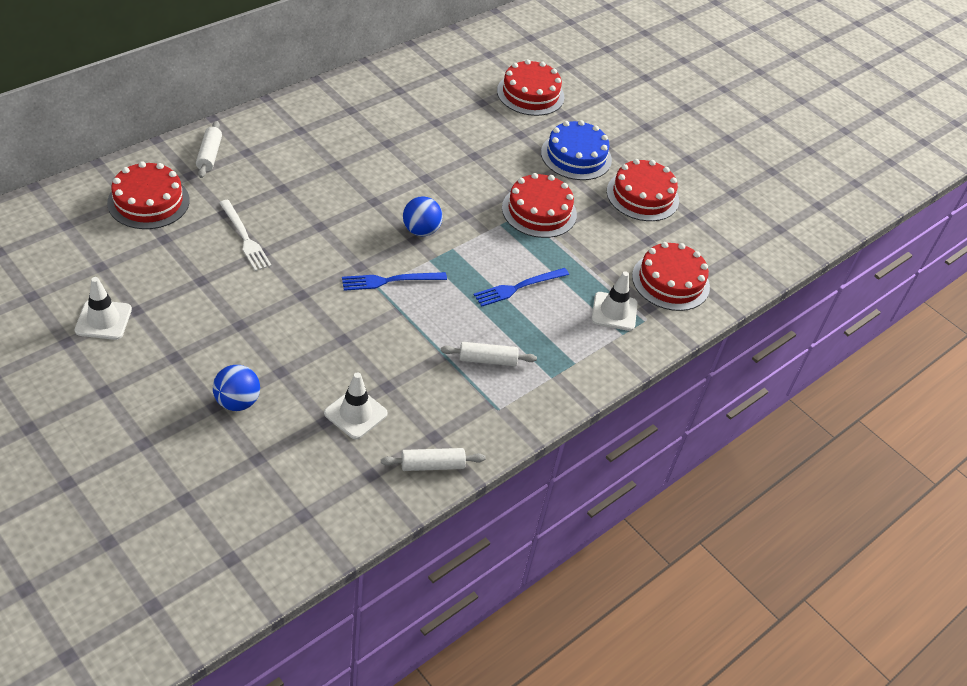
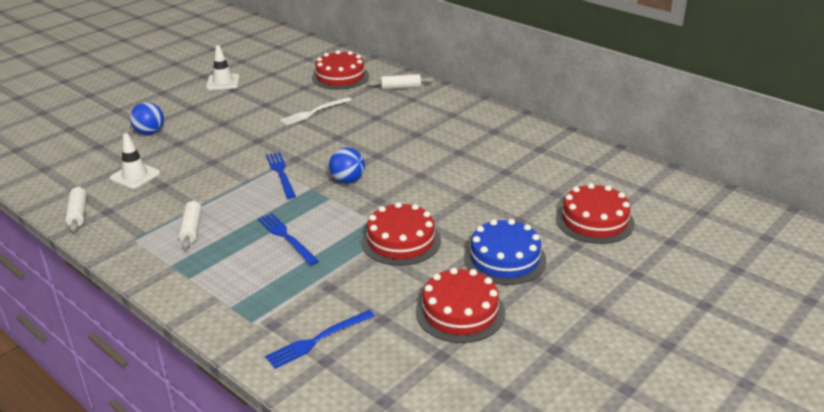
camera: 90 degrees right, 15 degrees down
(614, 311) = (262, 299): white traffic cone -> none
(670, 281) = (318, 340): red cake -> blue fork

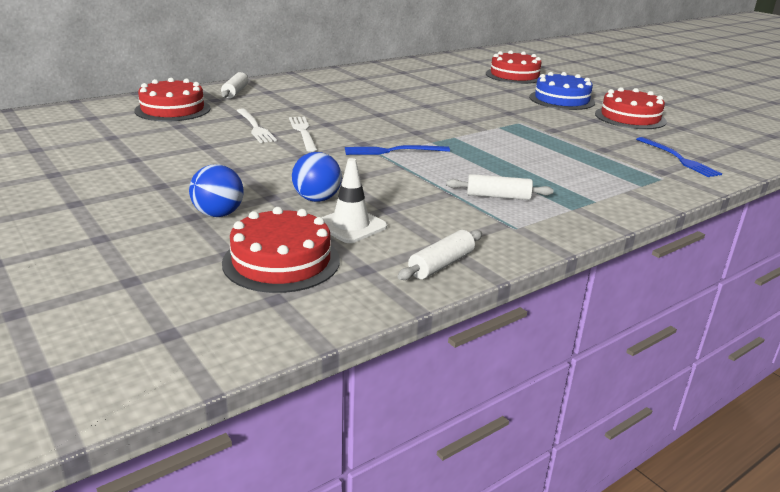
camera: 80 degrees left, 5 degrees down
(78, 213) = (441, 265): white rolling pin -> white rolling pin turned 45 degrees counterclockwise
(223, 82) = (98, 163): white traffic cone -> none
(286, 237) = (523, 157): blue fork -> none
(311, 131) = (303, 132): none -> white fork
(348, 180) = (423, 128): blue ball -> blue ball (317, 199)
(401, 241) = (534, 122): red cake -> red cake (281, 261)

